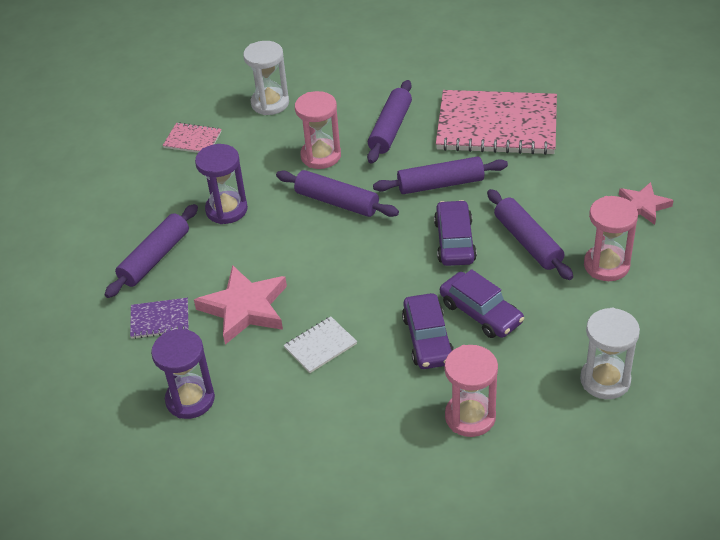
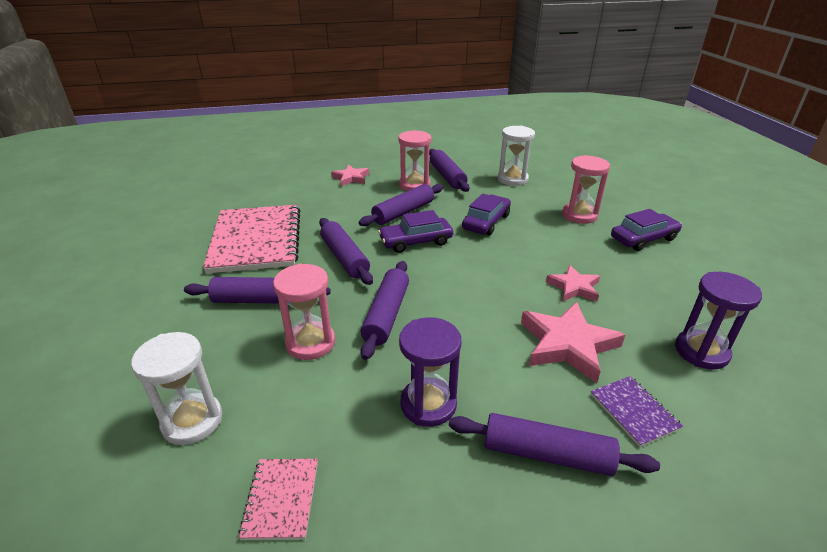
camera: 110 degrees left, 10 degrees down
(320, 346) = (574, 287): white notebook -> pink star
(428, 339) = (527, 239): purple car -> purple car (643, 239)
(630, 306) = (447, 176): none -> purple rolling pin

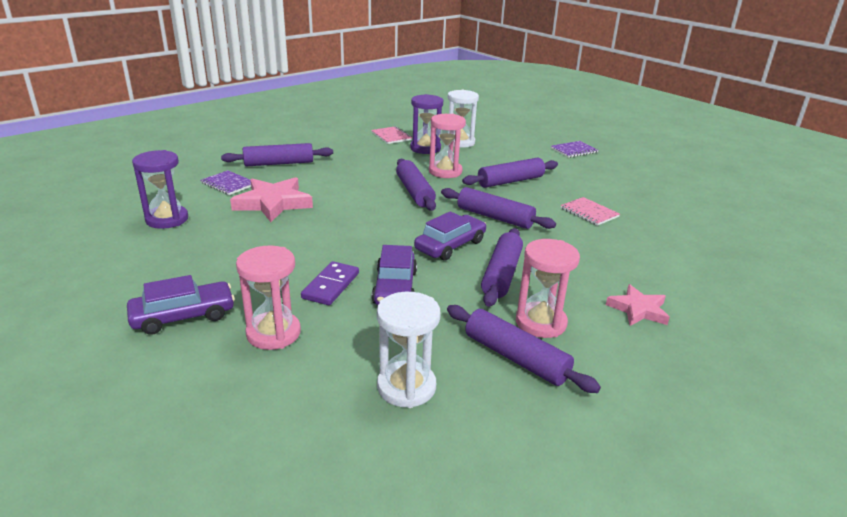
camera: 150 degrees right, 5 degrees down
(81, 335) = (574, 150): none -> purple notebook
(256, 240) = (589, 212): pink notebook -> pink notebook, size x0.43
(428, 404) = (351, 165): purple hourglass -> purple hourglass (425, 148)
(532, 234) = (330, 286): none -> purple domino
(574, 287) = (272, 241): pink star -> none
(643, 239) = (183, 316): purple car -> purple car turned 150 degrees counterclockwise

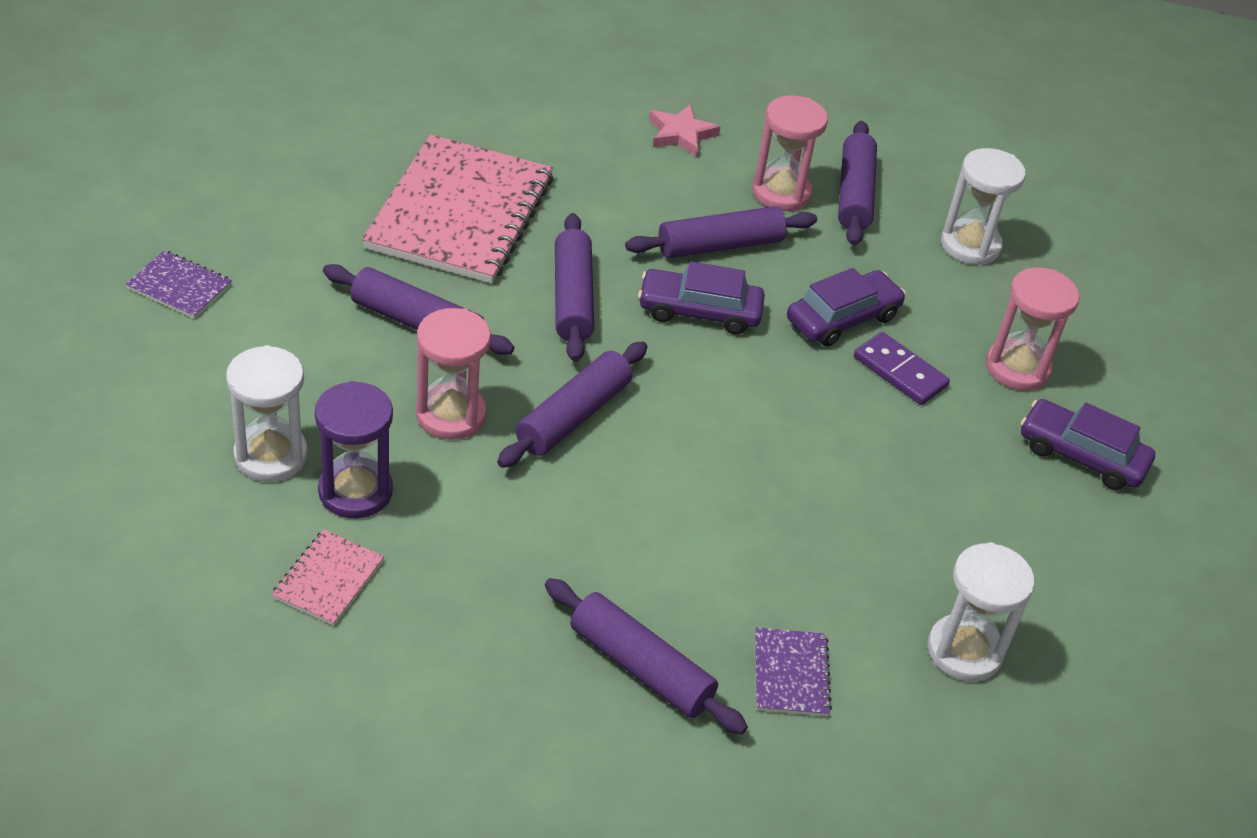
camera: 130 degrees left, 15 degrees up
(167, 219) = (964, 651): purple hourglass -> white hourglass
(273, 203) = (786, 561): pink star -> none
(330, 286) = (900, 372): purple domino -> purple domino turned 60 degrees clockwise
(589, 212) = (460, 213): pink notebook -> pink notebook, size x2.33

